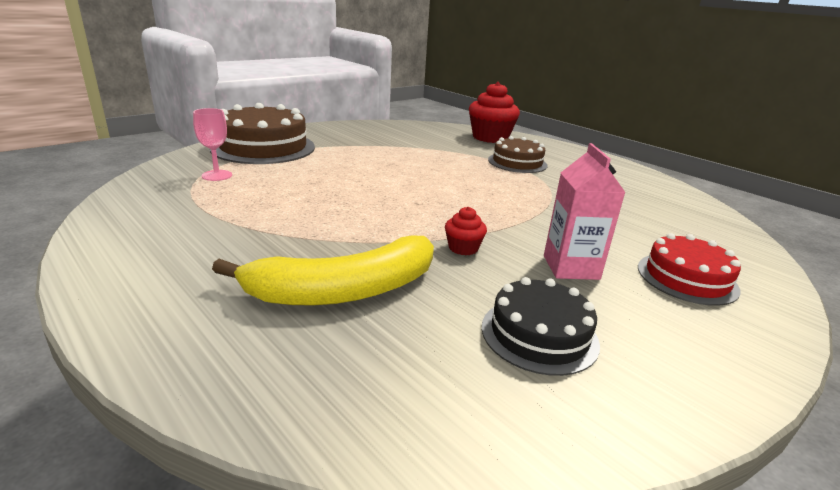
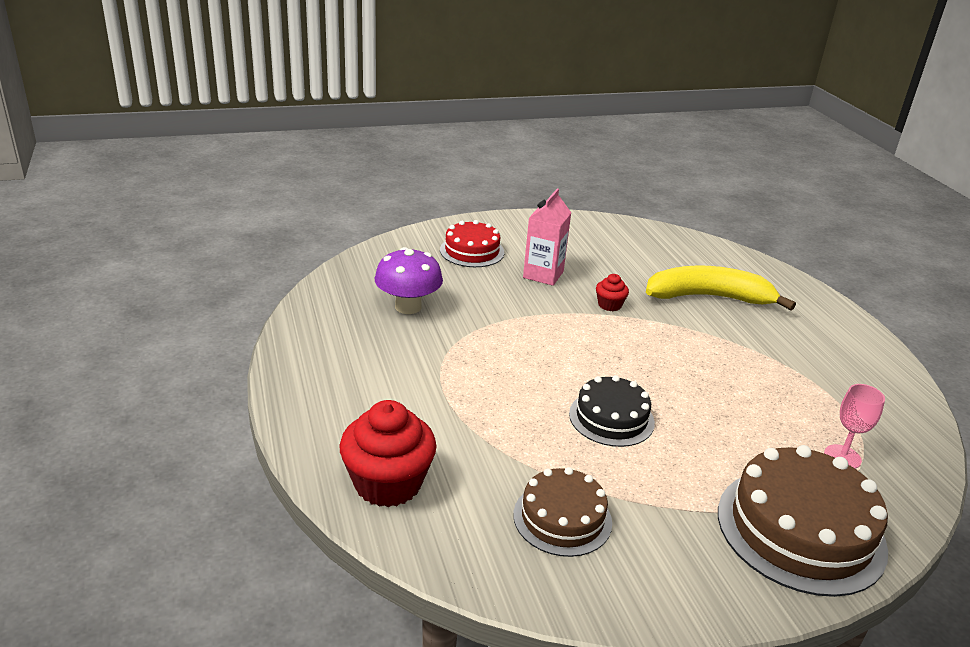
camera: 155 degrees left, 5 degrees up
(517, 162) = (430, 400): brown cake -> brown cake (562, 518)
(539, 334) = (607, 252): black cake -> black cake (611, 418)
(625, 206) = (408, 307): none -> purple mushroom

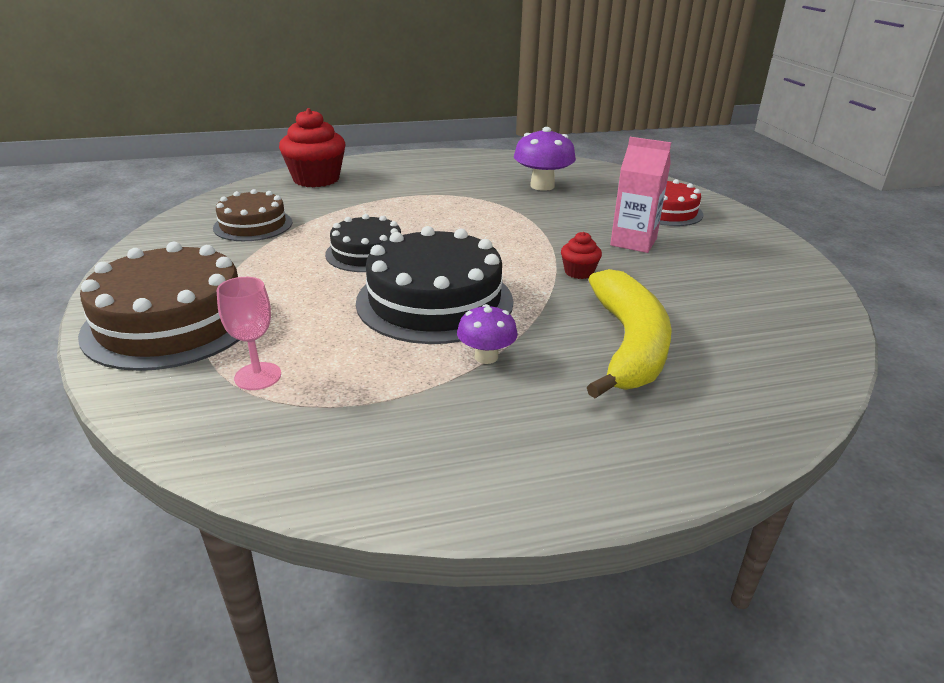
camera: 95 degrees right, 0 degrees up
(688, 375) = (435, 301): none -> black cake
(755, 352) = (486, 357): none -> purple mushroom

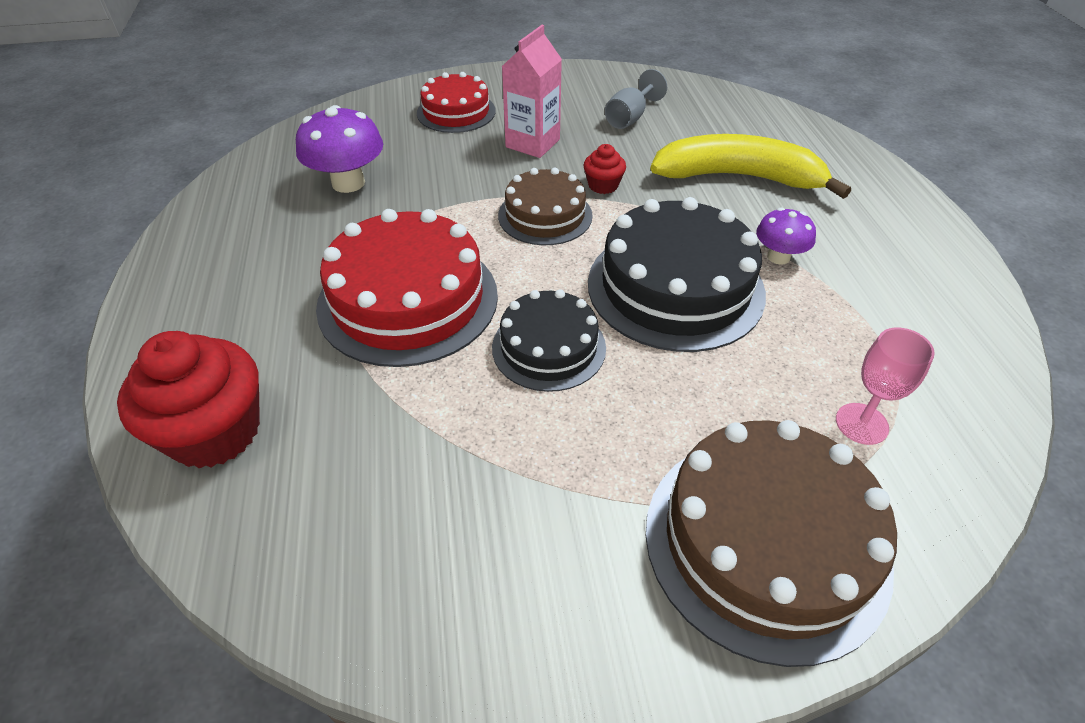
camera: 85 degrees left, 15 degrees up
(253, 225) = (425, 500): brown cake -> brown cake (545, 215)
(416, 211) = (408, 300): none -> red cake
(715, 286) = (629, 118): none -> grey goblet

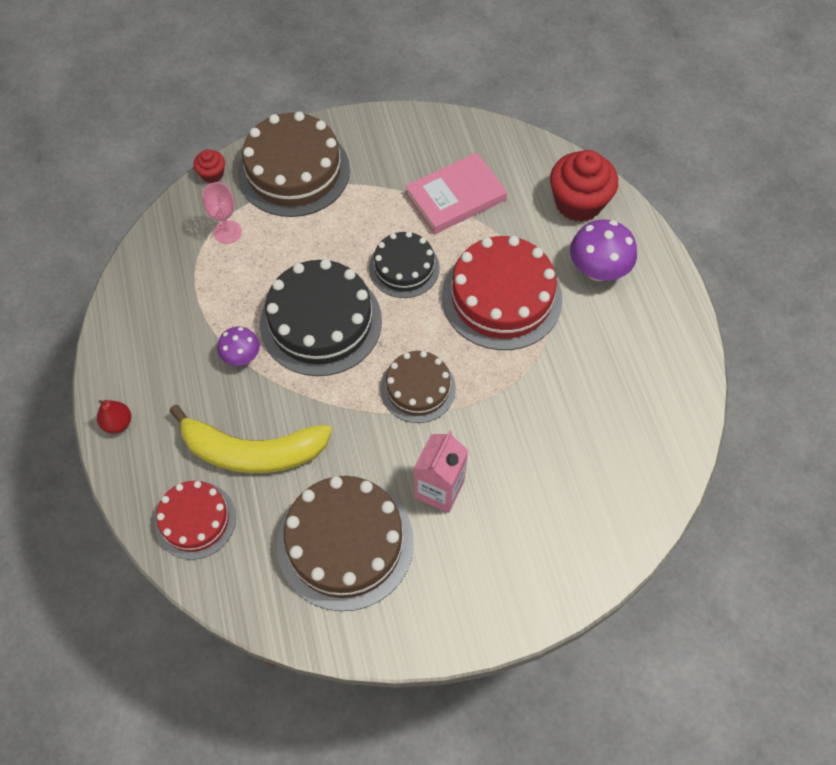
camera: 175 degrees right, 15 degrees up
(348, 183) = (590, 416): purple mushroom -> purple mushroom (598, 270)
(438, 459) = (455, 197): none -> pink book
(456, 112) = (524, 539): red cake -> red cake (195, 520)
(603, 185) = (371, 430): red cupcake -> red cupcake (212, 174)
(629, 118) = (345, 543): grey goblet -> brown cake
(910, 206) = (118, 423): none -> red pear

